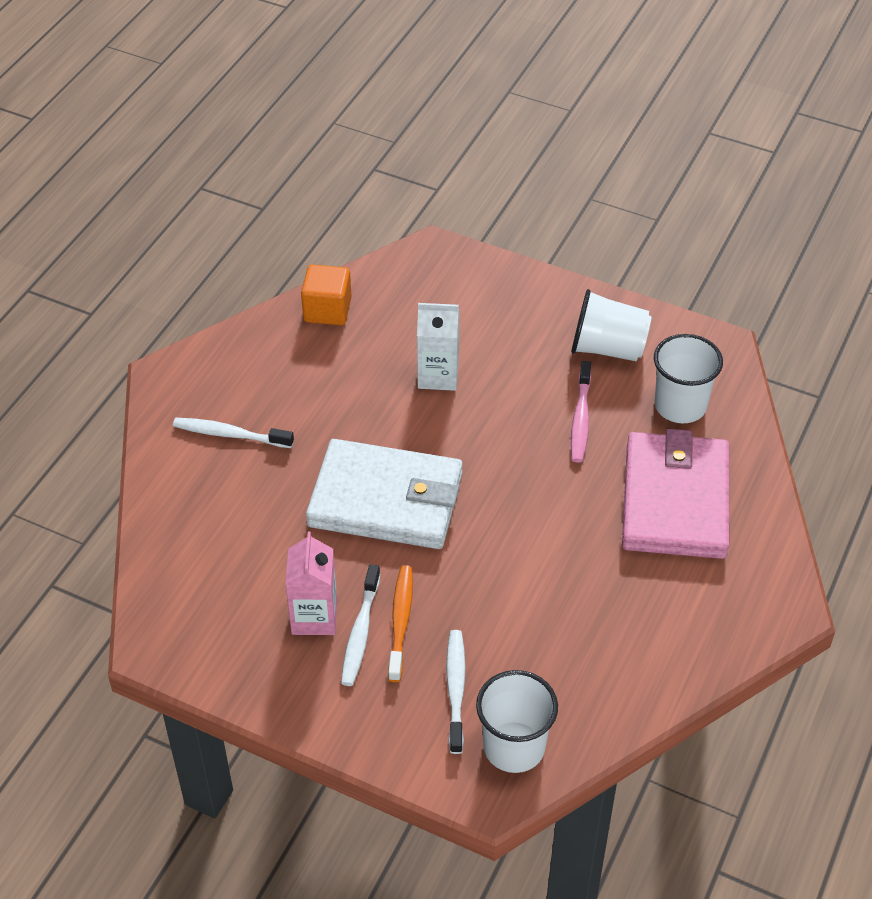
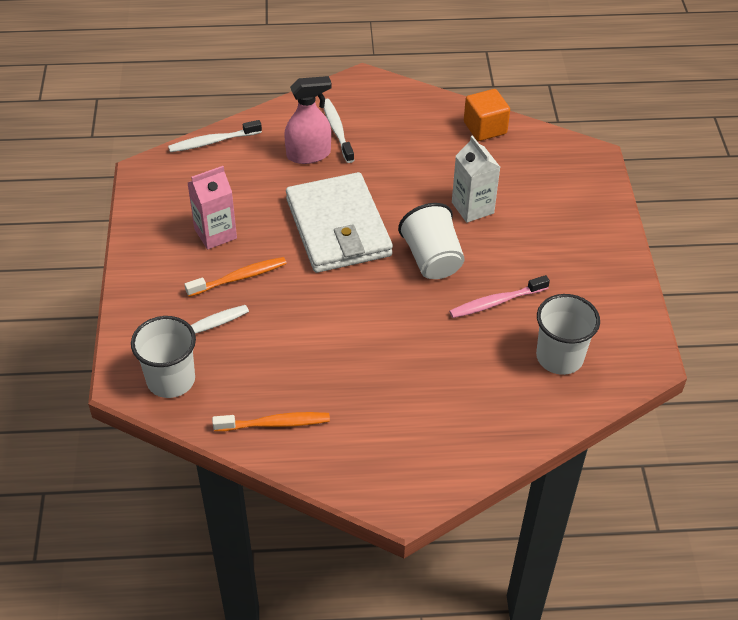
camera: 60 degrees right, 0 degrees up
(249, 477) = (308, 154): none -> pink spray bottle
(360, 632) = (217, 261): white toothbrush -> white toothbrush (212, 142)
(608, 348) = (582, 291): white cup -> white cup (432, 259)
(632, 673) = (275, 424): none -> orange toothbrush
(675, 500) = (459, 389): pink wallet -> none

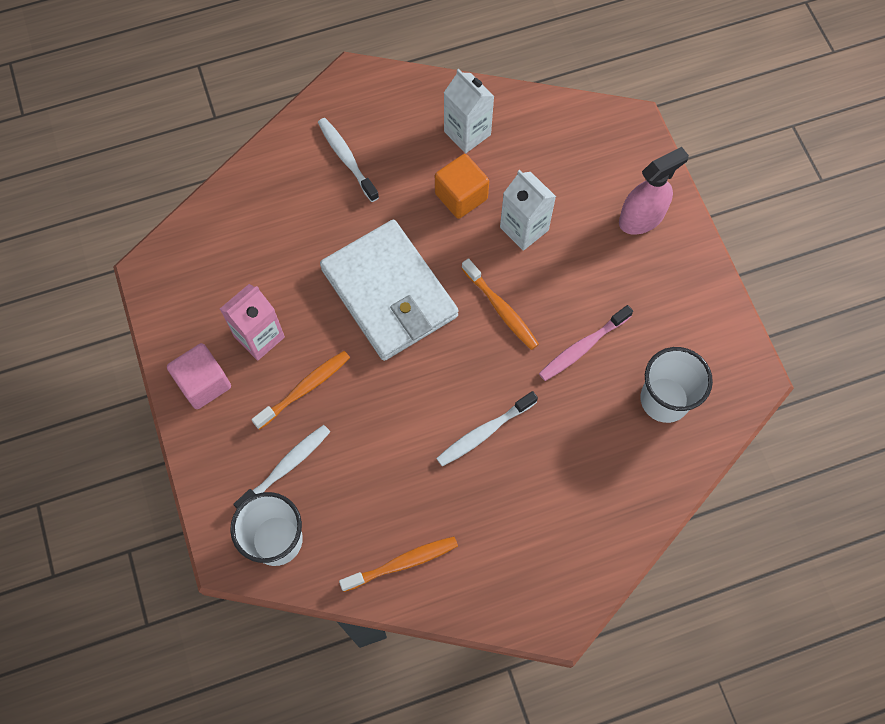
camera: 15 degrees left, 20 degrees up
(155, 255) = (204, 383): none -> pink cube
(212, 142) = (213, 210): white toothbrush -> white toothbrush (484, 432)
(308, 154) = (326, 200): pink spray bottle -> pink spray bottle (641, 218)
(432, 259) = (501, 309): white cup -> orange toothbrush
(446, 133) = (467, 133): none -> white carton
(485, 128) = (506, 114): orange cube -> orange cube (461, 196)

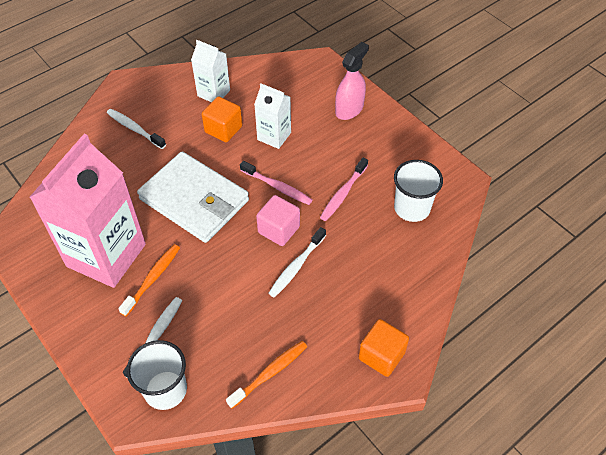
camera: 20 degrees left, 15 degrees down
(204, 383) = (72, 299): pink cube -> pink cube (279, 229)
(259, 337) = (106, 255): pink carton -> pink carton, size x2.02
(501, 309) = (277, 187): orange toothbrush -> pink toothbrush
(543, 589) = (381, 355): none -> orange cube

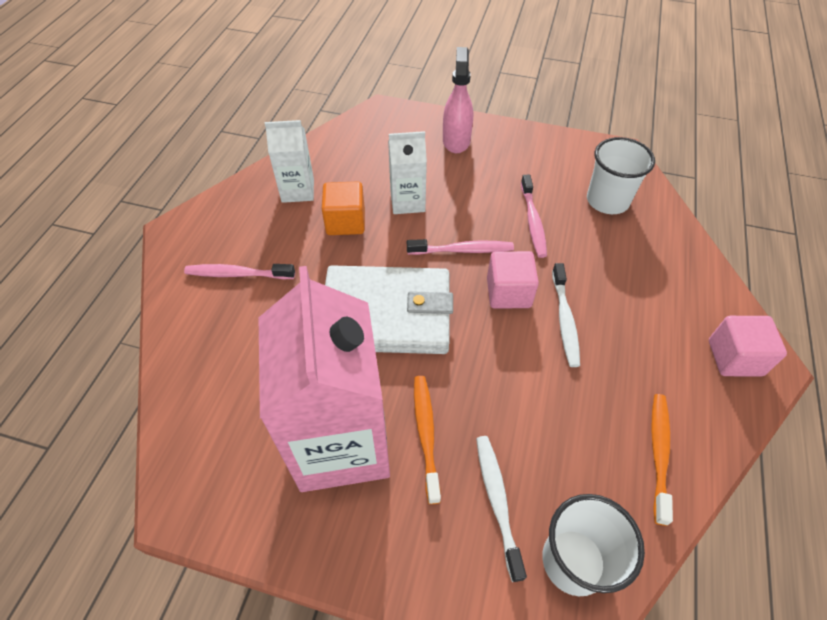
camera: 35 degrees left, 0 degrees up
(134, 129) = (237, 274): white toothbrush -> pink toothbrush
(381, 355) = (734, 358): orange cube -> pink cube

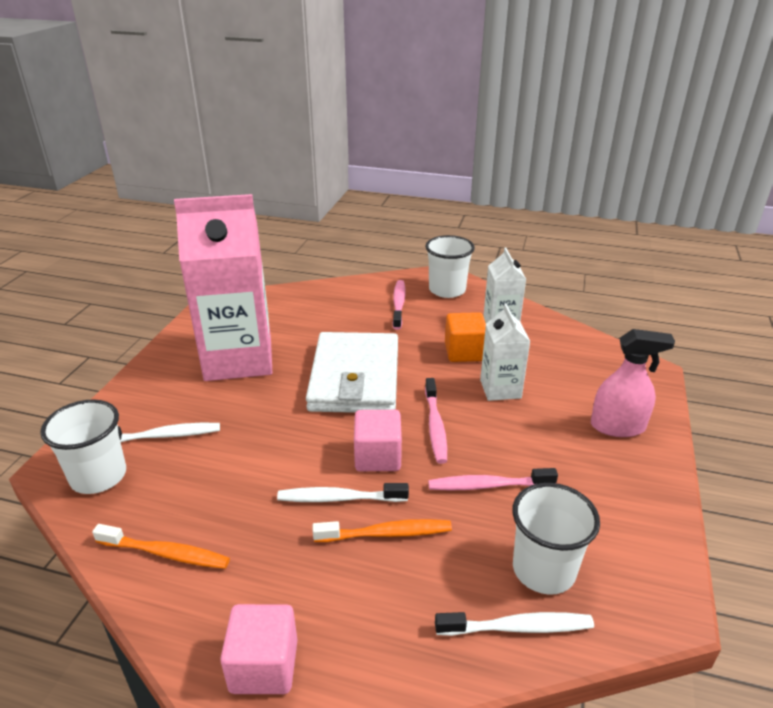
camera: 90 degrees right, 20 degrees down
(214, 228) = (447, 290): none -> white cup
(426, 434) = (234, 399): orange toothbrush -> orange toothbrush (386, 533)
(657, 218) = (518, 627): none -> white toothbrush

